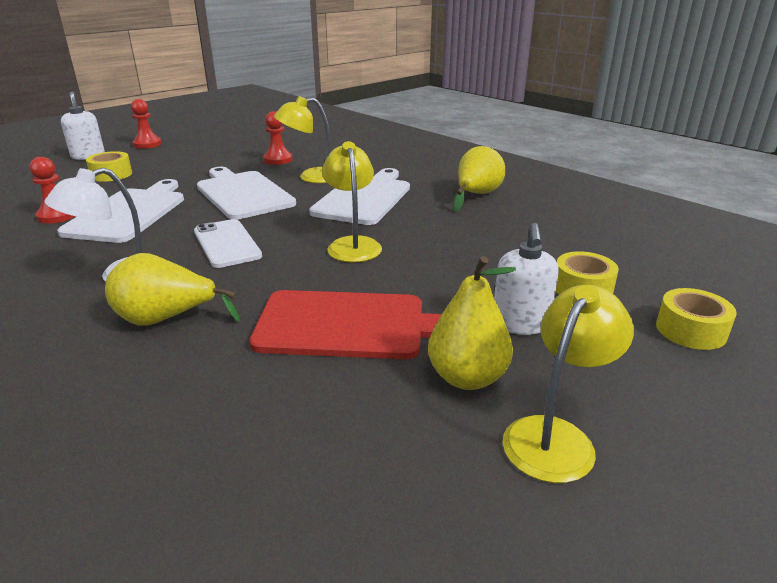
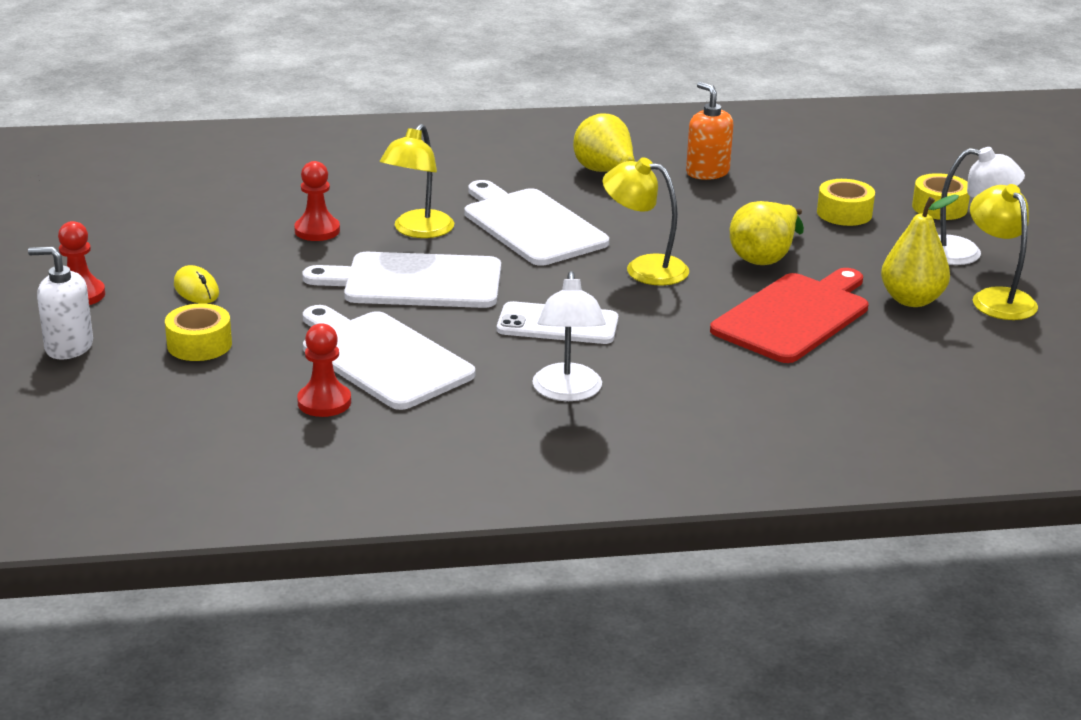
camera: 55 degrees left, 0 degrees up
(166, 319) = (692, 386): yellow pear -> yellow pear (764, 257)
(176, 158) = (196, 289): none -> yellow mouse
(520, 324) = (866, 256): white soap dispenser -> none
(543, 220) = (707, 172): none -> orange soap dispenser
(623, 377) = (964, 253): none -> white lamp

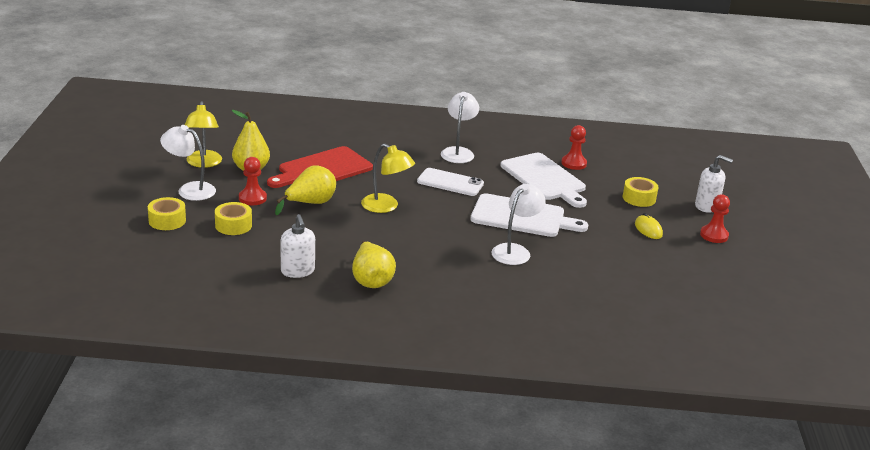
camera: 170 degrees left, 0 degrees up
(317, 230) = (580, 260): red pawn -> red pawn (252, 198)
(418, 231) = (515, 251): yellow lamp -> white lamp
(531, 225) = (441, 245): white cutting board -> none
(707, 172) = (297, 271): orange soap dispenser -> white soap dispenser

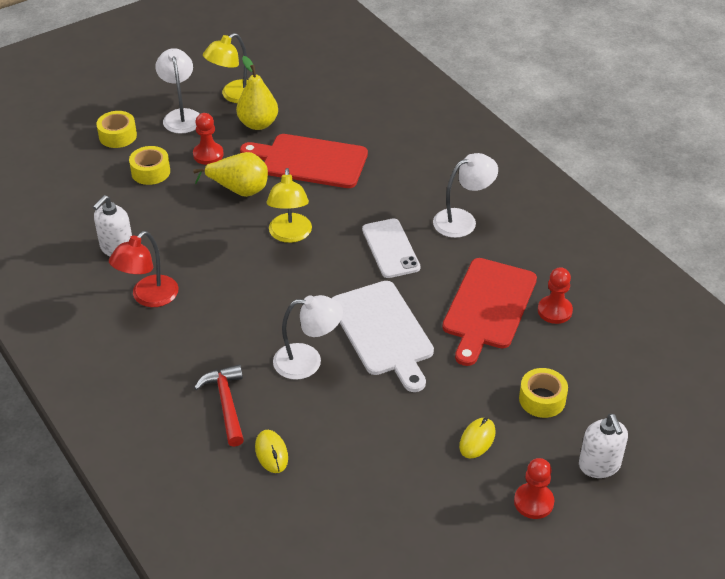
camera: 55 degrees right, 15 degrees up
(371, 280) = (148, 297): yellow pear -> red lamp
(517, 294) = (226, 404): none -> red hammer
(544, 179) = (488, 307): white cutting board -> red cutting board
(582, 297) = (271, 453): none -> yellow mouse

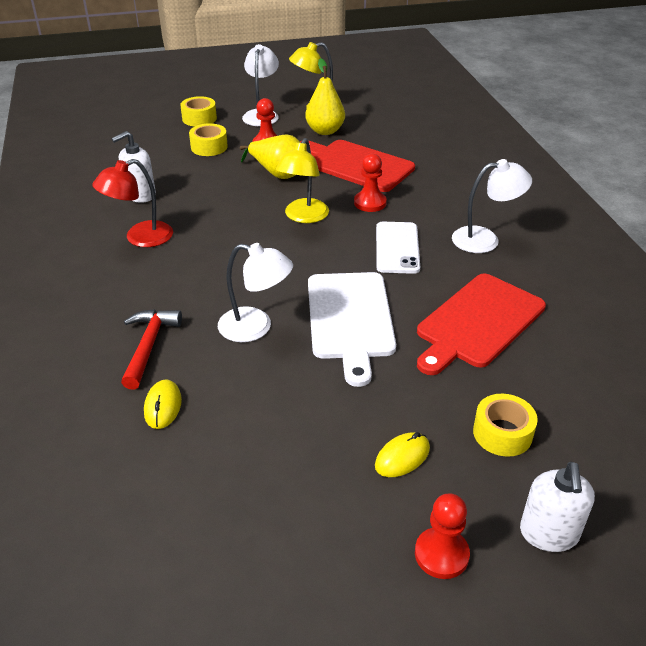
camera: 20 degrees right, 5 degrees down
(554, 311) = (554, 344): red pawn -> red pawn (370, 203)

